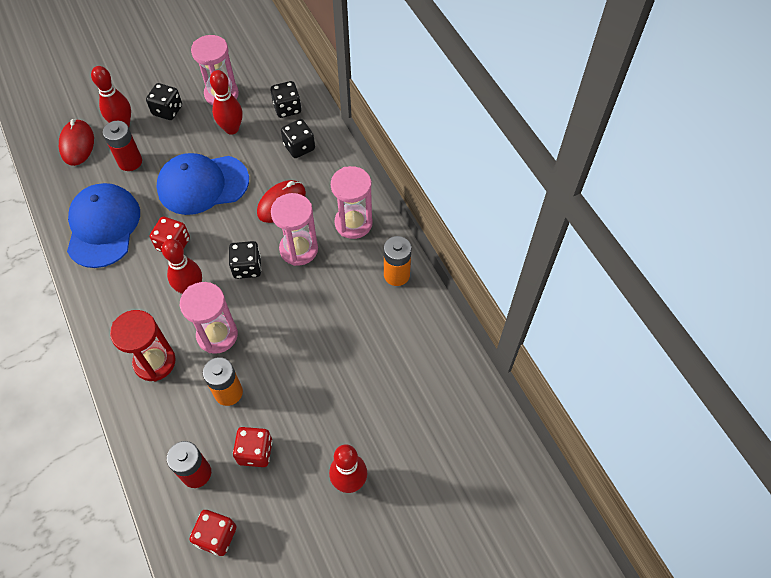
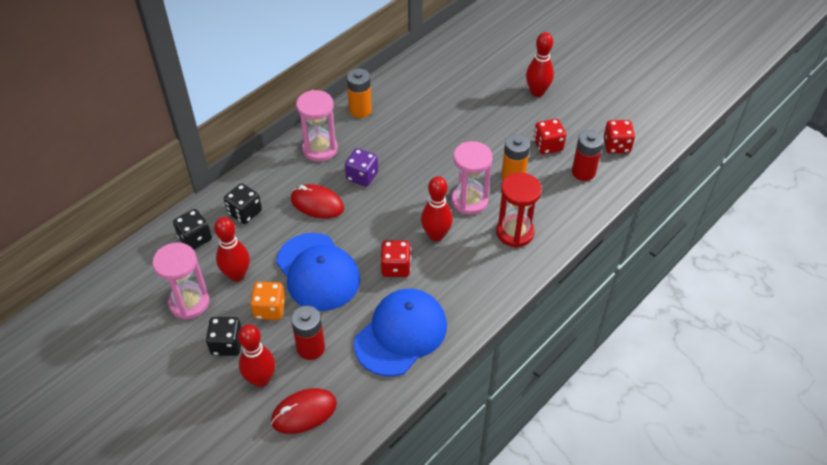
camera: 110 degrees left, 10 degrees down
(103, 227) = (401, 334): blue cap -> blue cap turned 150 degrees clockwise
(184, 143) = (270, 309): none -> orange dice
(247, 267) = (396, 204): black dice -> none
(299, 249) = (362, 176): pink hourglass -> purple dice

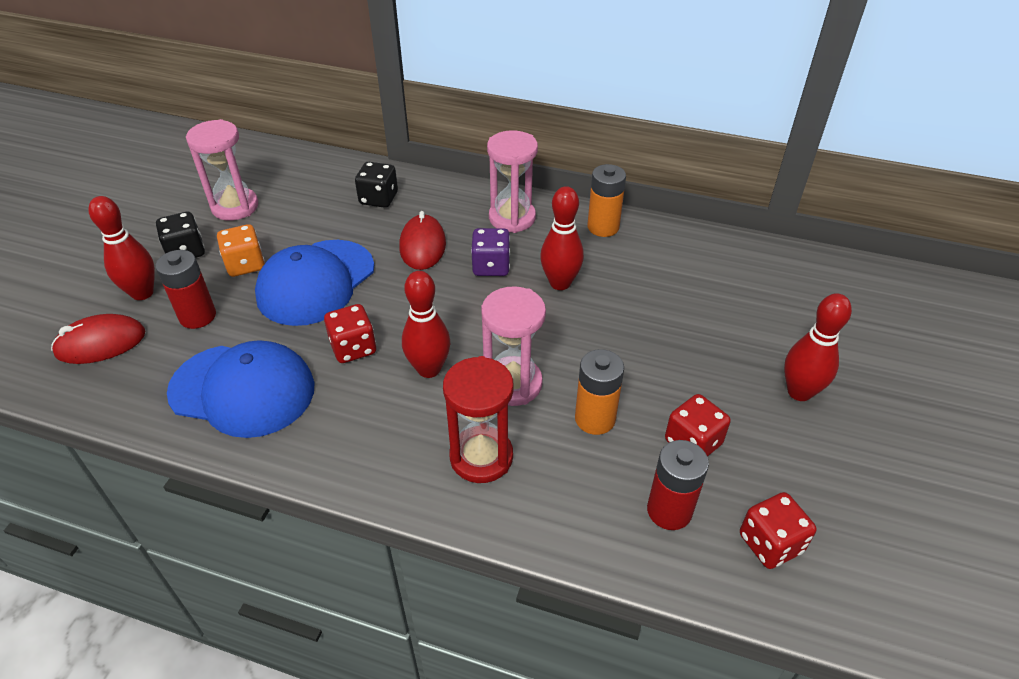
camera: 65 degrees right, 5 degrees down
(195, 238) = (324, 180): black dice -> none
(237, 275) = (285, 224): red bowling pin -> red bowling pin (560, 283)
(304, 412) = (101, 343): red mouse -> red mouse turned 60 degrees counterclockwise

